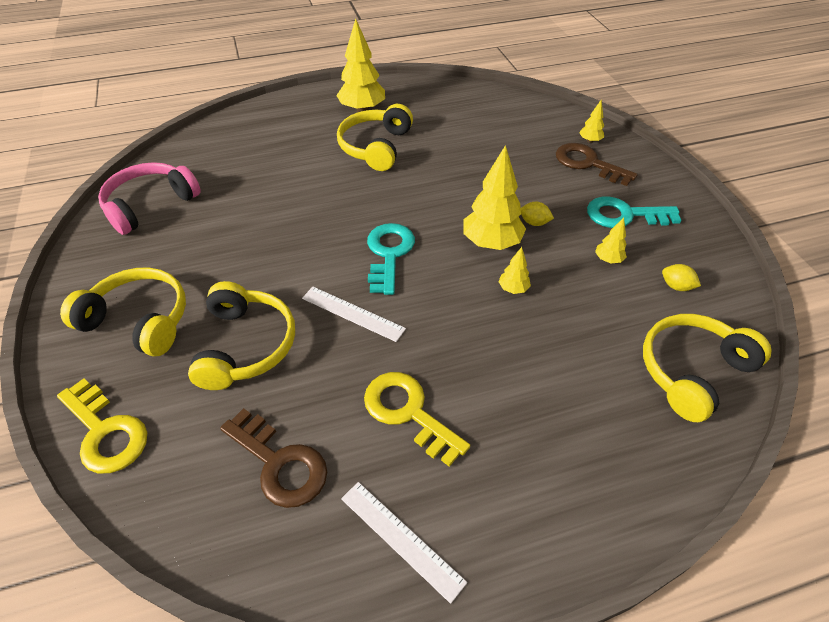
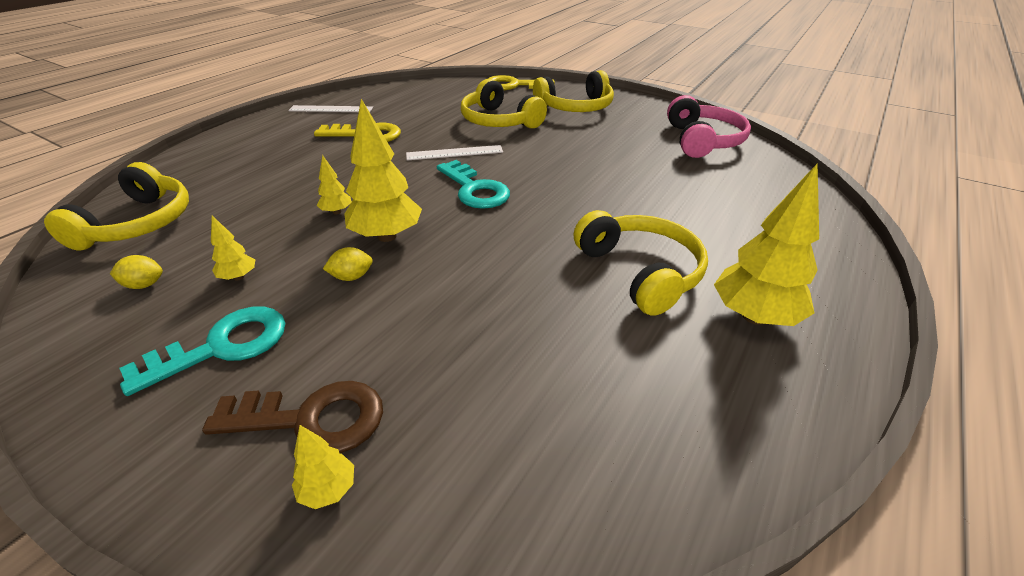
camera: 140 degrees right, 10 degrees down
(280, 463) = (417, 104): brown key -> none

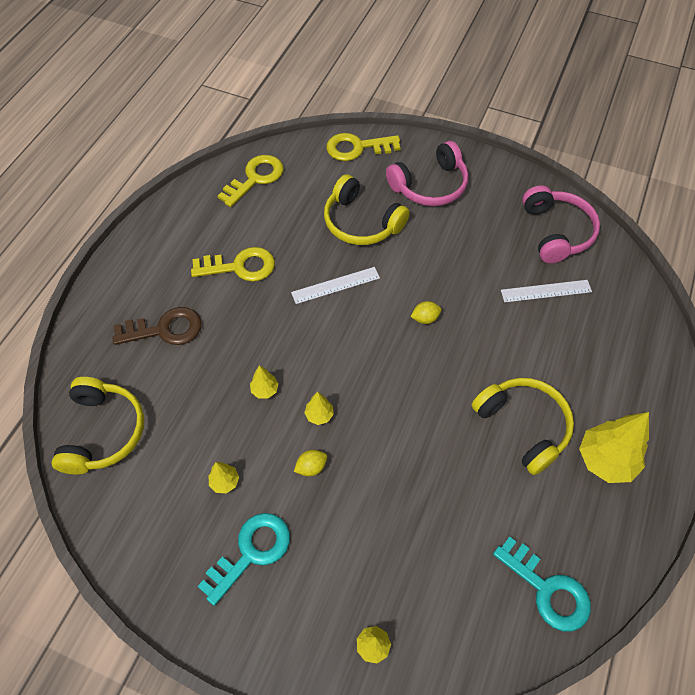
camera: 10 degrees left, 20 degrees up
(144, 285) = (156, 502): yellow lemon -> yellow lemon (425, 318)
(312, 419) = (341, 600): brown key -> brown key (165, 329)
(331, 109) = (184, 222): white ruler -> white ruler (546, 291)
(386, 236) = (319, 415): yellow tree -> yellow tree, size x0.48
(411, 93) = (255, 178): none -> yellow key
(475, 189) = (371, 340): turquoise key -> turquoise key (547, 589)
(575, 107) = (430, 185): yellow headphones -> pink headphones

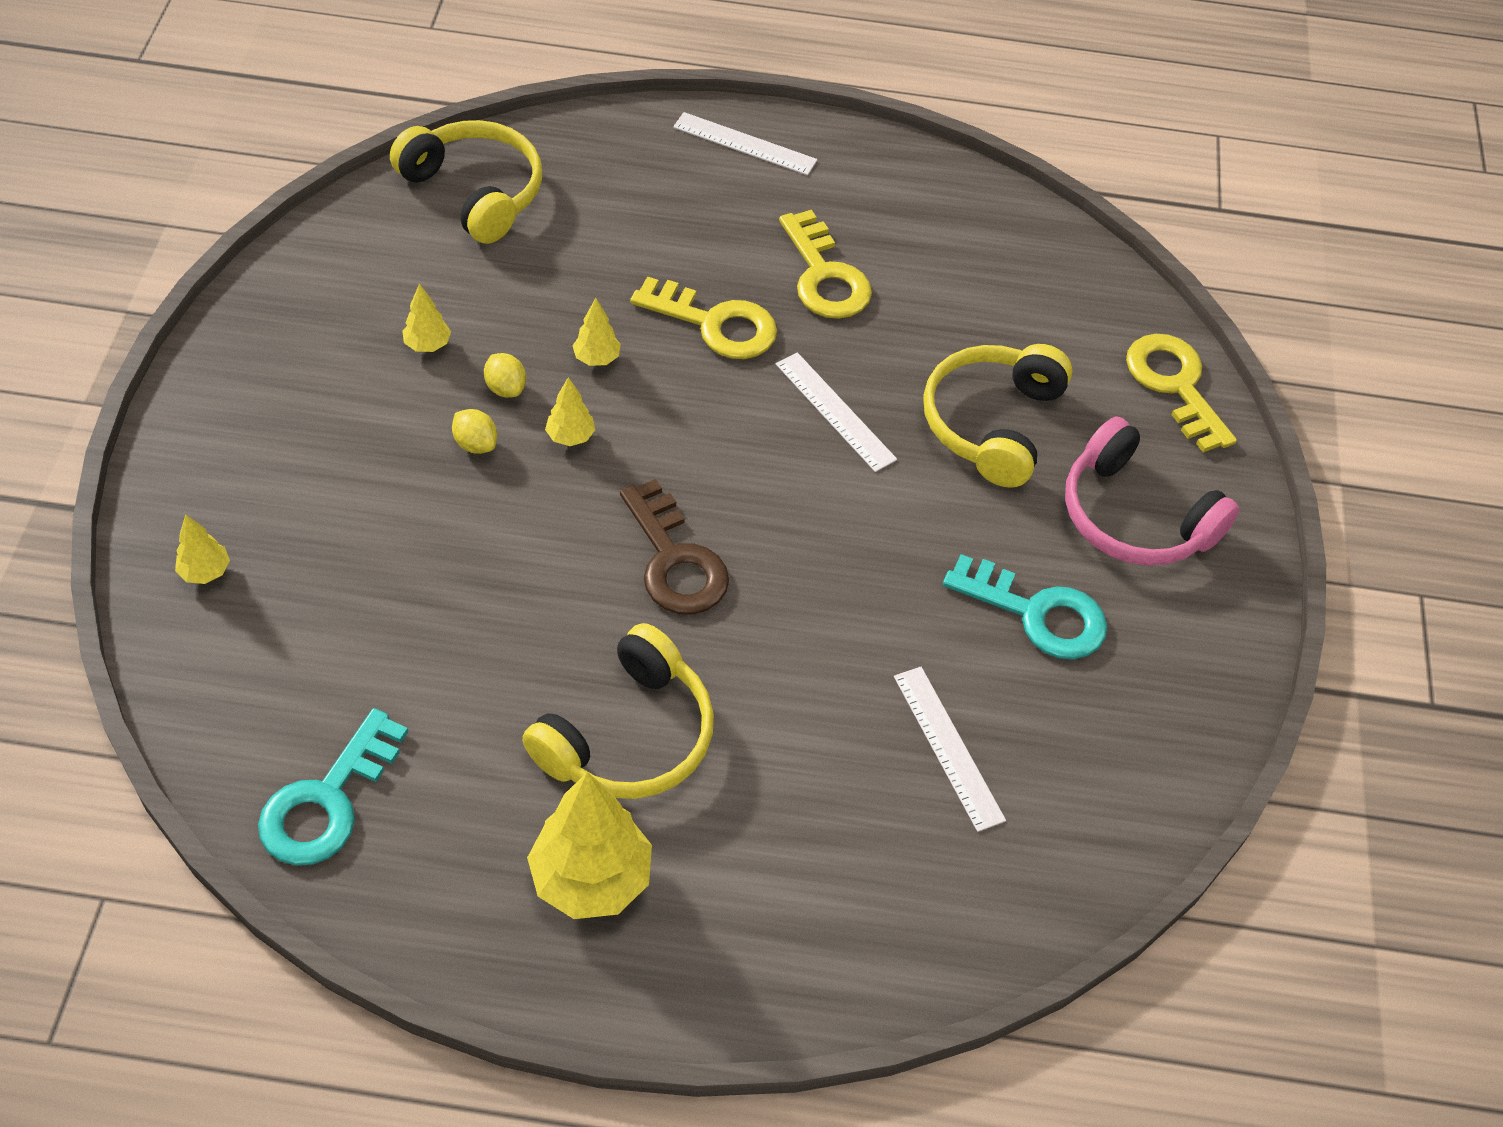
camera: 70 degrees right, 5 degrees down
(103, 432) = (475, 192): yellow headphones -> yellow headphones turned 120 degrees counterclockwise
(124, 279) = (744, 144): none -> white ruler
(165, 329) = (669, 214): brown key -> brown key (675, 560)
(251, 552) = (324, 400): turquoise key -> turquoise key (1037, 613)
(255, 178) = (1026, 254): yellow key -> yellow key (715, 324)
(425, 318) = (811, 554): yellow lemon -> yellow lemon (506, 388)
(556, 232) = (1111, 754): pink headphones -> none

